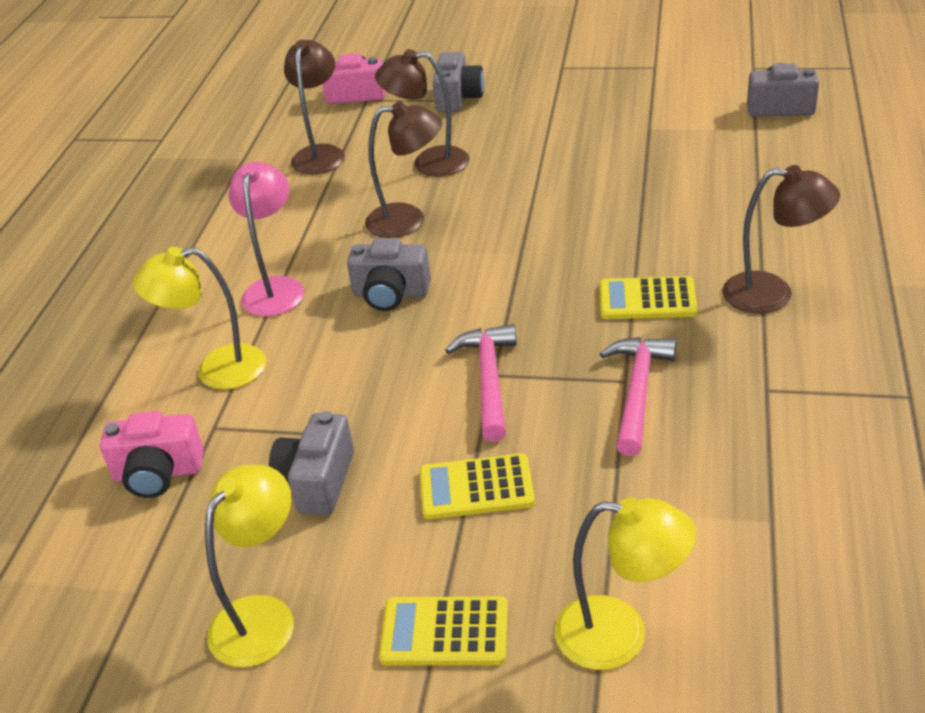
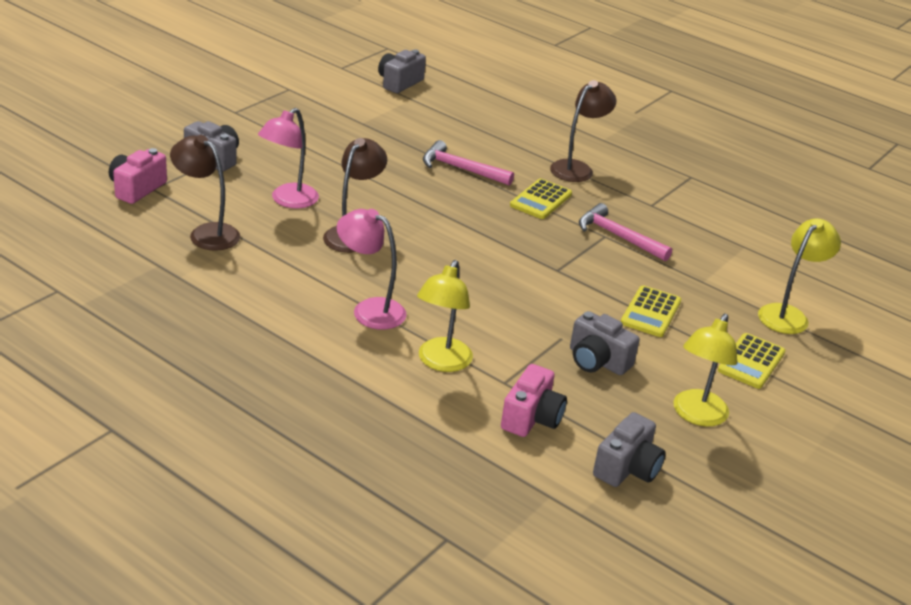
camera: 70 degrees left, 5 degrees down
(263, 616) = (696, 415): yellow lamp -> yellow lamp turned 120 degrees counterclockwise
(390, 294) = (433, 271): grey camera -> grey camera (627, 468)
(429, 162) = (288, 201): brown lamp -> pink lamp
(488, 380) = (561, 273): pink hammer -> pink hammer (461, 169)

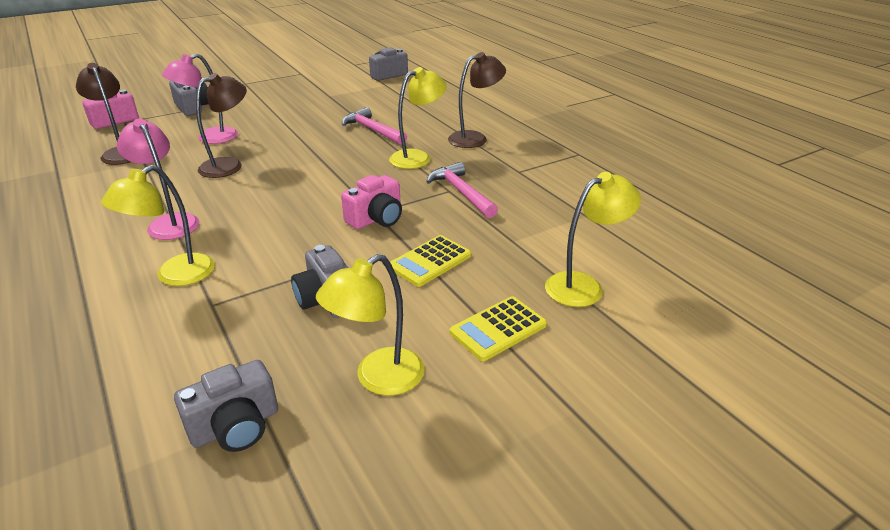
camera: 25 degrees right, 0 degrees up
(531, 418) = (197, 346): pink camera -> pink camera (376, 219)
(540, 200) = (417, 157): yellow calculator -> yellow lamp

